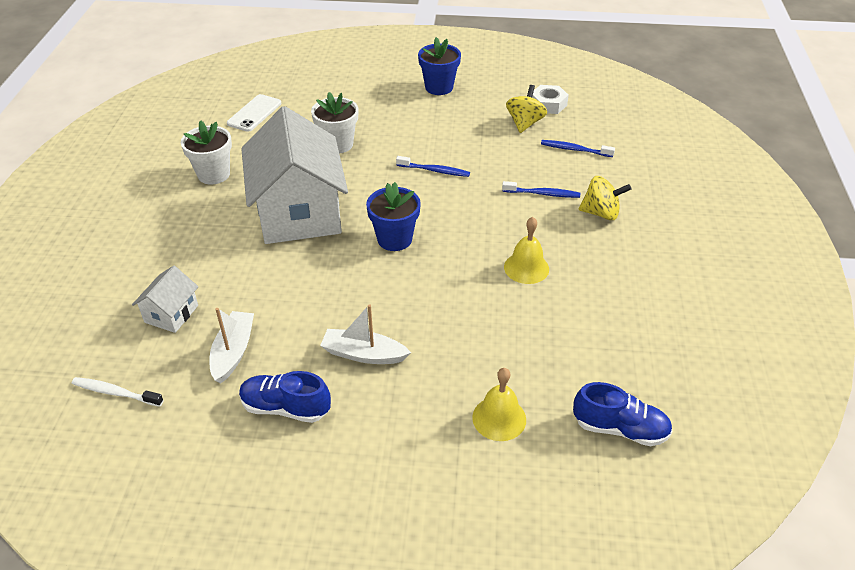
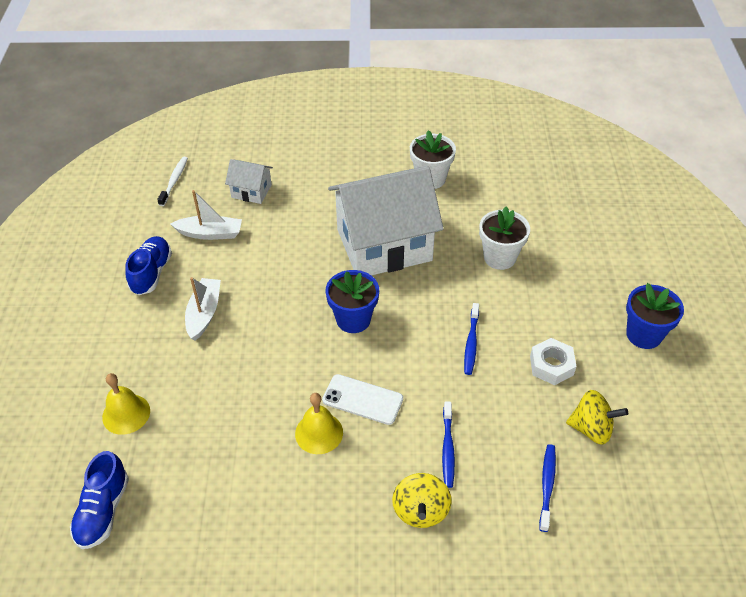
camera: 85 degrees right, 5 degrees up
(254, 113) = (537, 187): white phone -> white phone (362, 399)
(548, 104) = (646, 456): white nut -> white nut (551, 365)

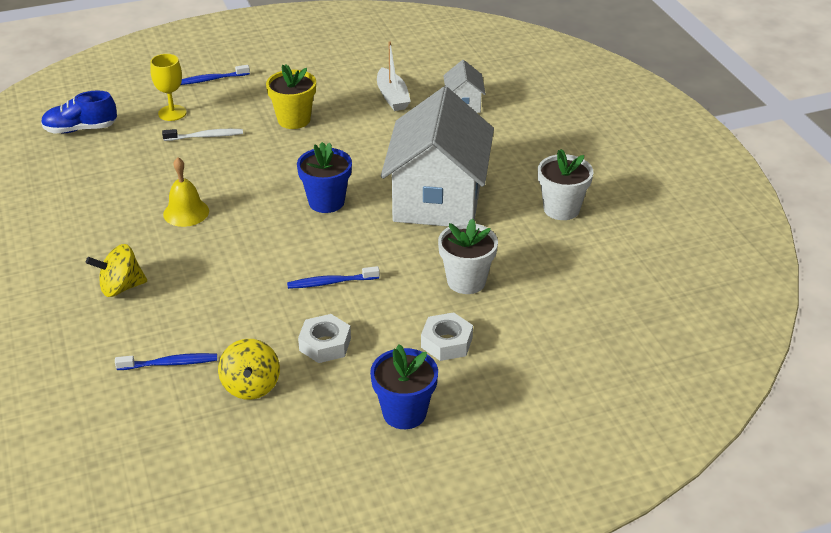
camera: 70 degrees right, 10 degrees down
(126, 414) = (172, 113): yellow bell -> yellow goblet
(151, 273) = (327, 81): blue shoe -> none
(174, 181) = (448, 60): white toothbrush -> white toothbrush (205, 136)
(204, 313) = (294, 120): white boat -> yellow flower pot
(362, 399) = (232, 228): white phone -> none
(384, 245) = (438, 199): white house -> white house turned 45 degrees clockwise
(448, 448) = (193, 291): blue toothbrush -> blue toothbrush (211, 79)
(569, 289) = (446, 342): none -> white nut

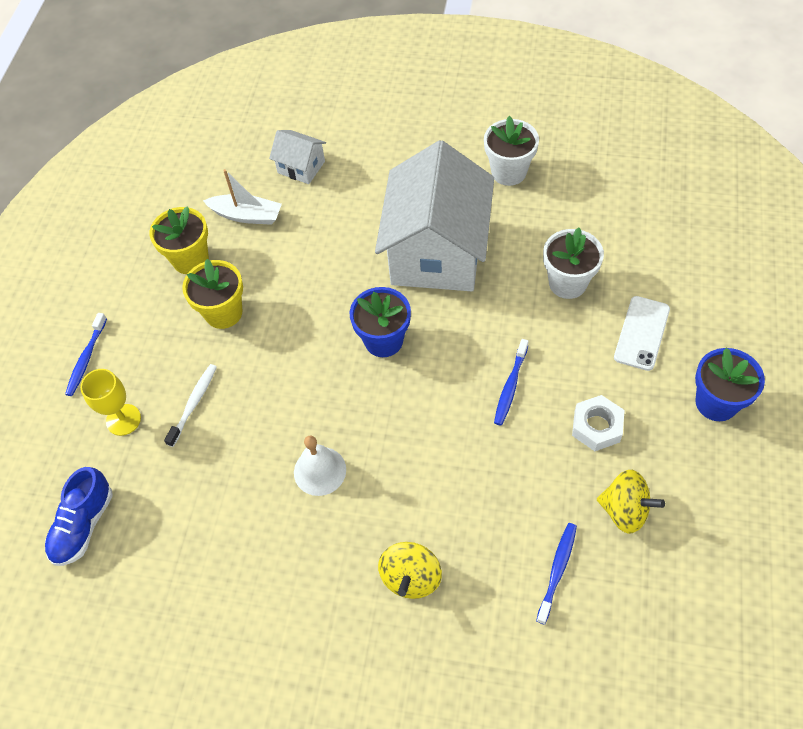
camera: 55 degrees left, 20 degrees up
(186, 212) = (320, 471): yellow bell -> white bell
(330, 88) = (190, 259): none -> yellow flower pot
(438, 199) = (437, 251): white house -> white house turned 60 degrees clockwise
(446, 342) = (641, 333): white nut -> white phone

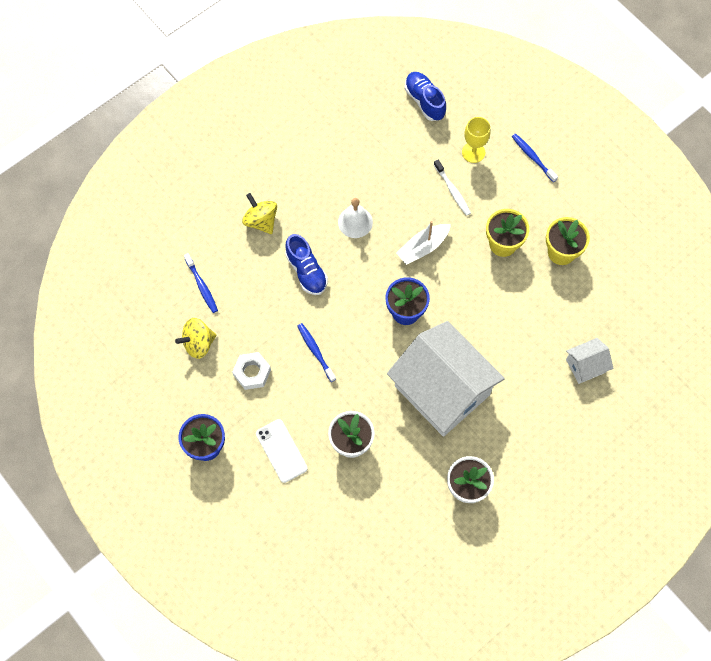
camera: 125 degrees right, 10 degrees up
(247, 215) = (570, 305): white boat -> white boat (423, 247)
(428, 471) = (306, 271): none -> blue shoe

